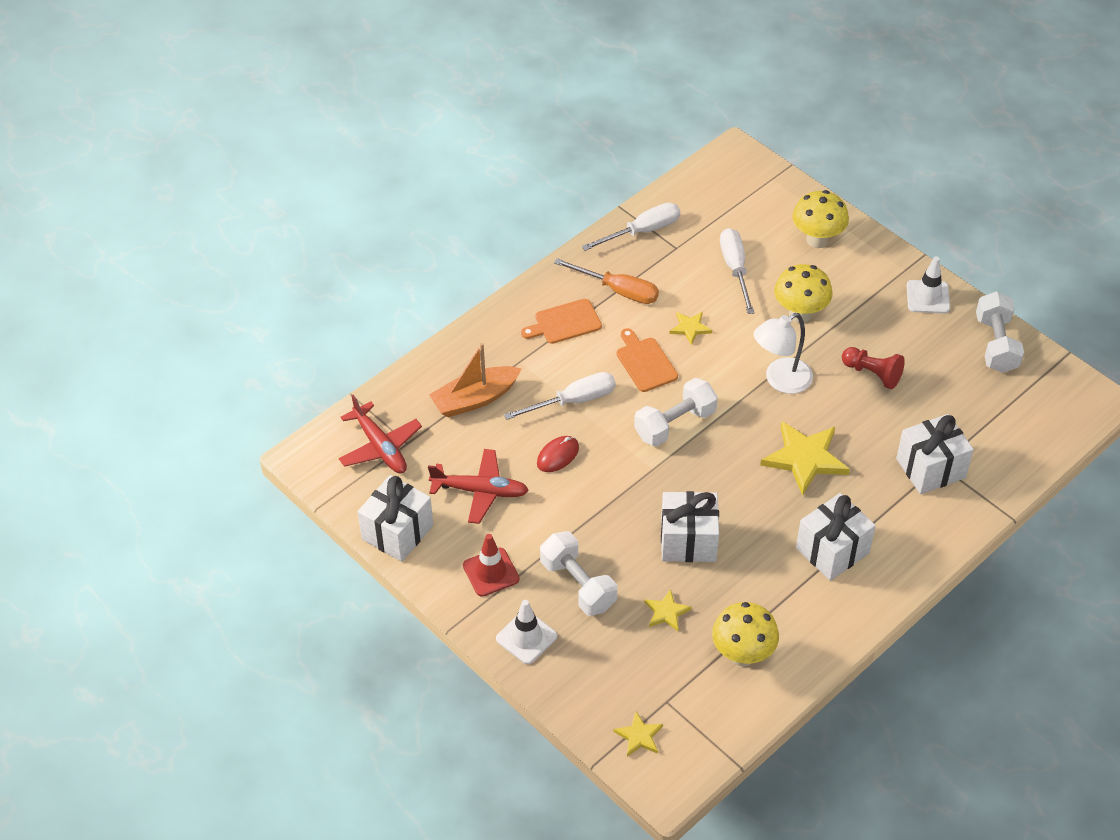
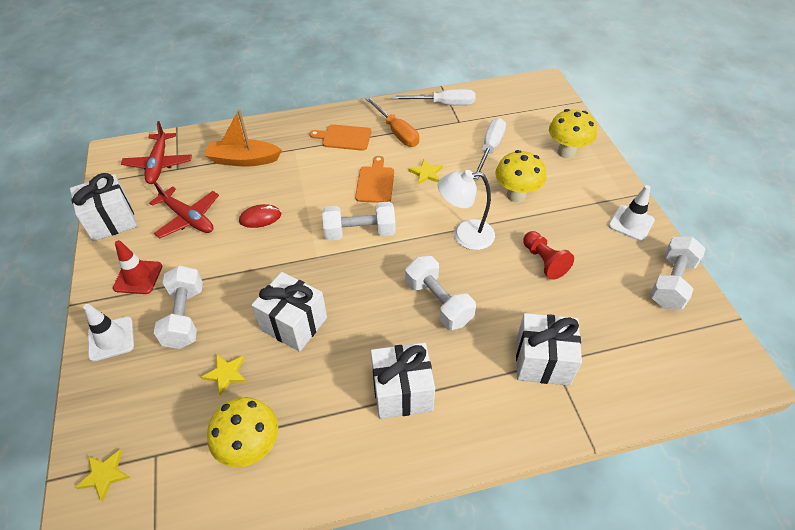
camera: 30 degrees right, 0 degrees up
(573, 401) = (304, 187): white screwdriver -> none
(805, 459) = (438, 302): yellow star -> white dumbbell

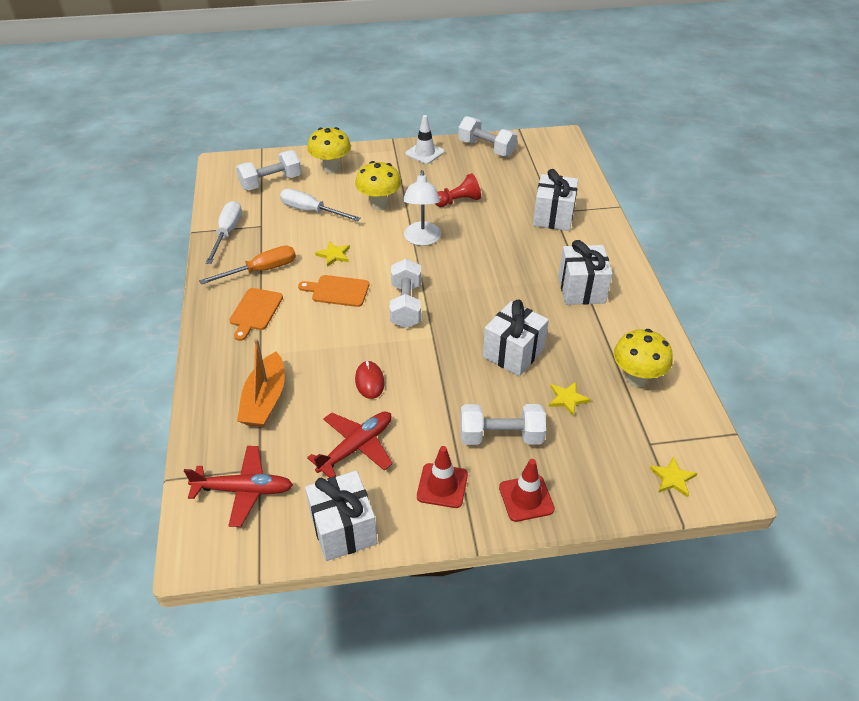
camera: 85 degrees left, 5 degrees down
(111, 339) = (526, 498): white traffic cone -> red traffic cone
(438, 302) = (495, 262): white dumbbell -> white dumbbell (271, 182)

